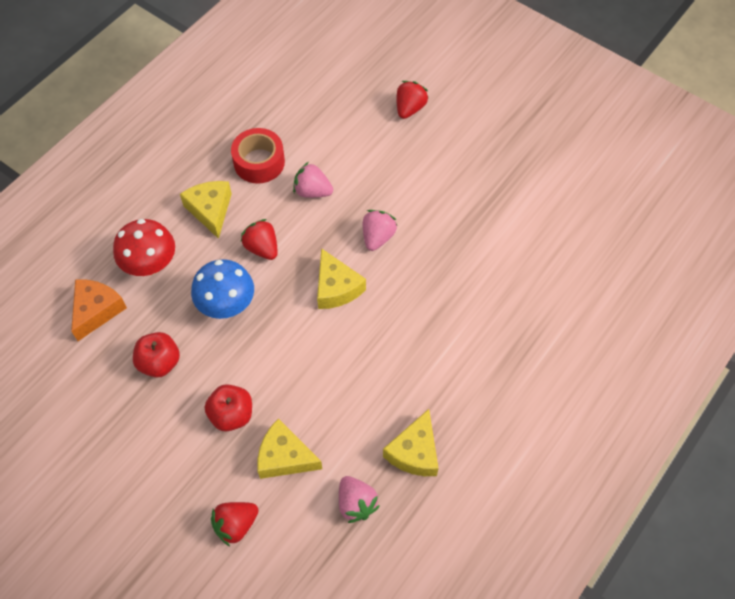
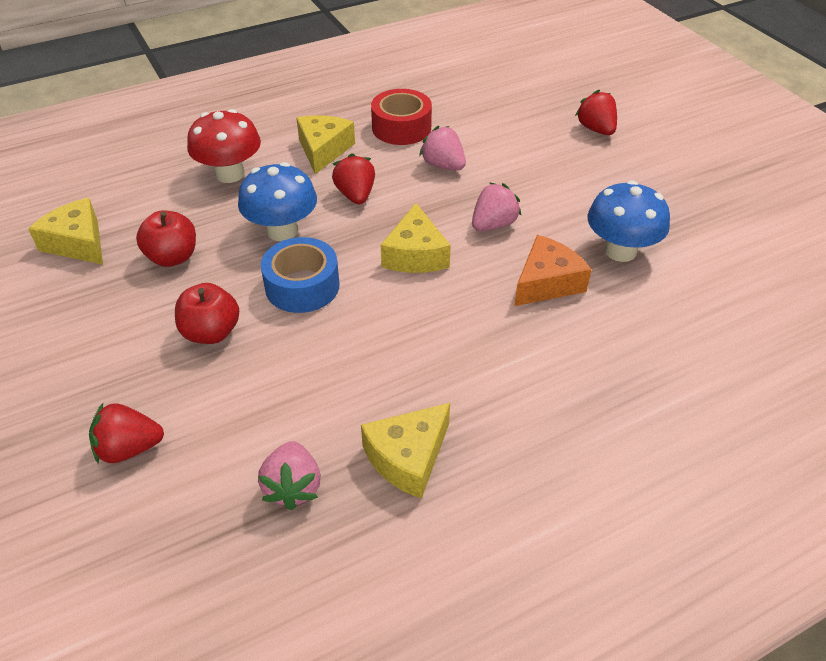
camera: 25 degrees right, 15 degrees down
(97, 310) = (147, 194): orange cheese -> orange cheese (547, 282)
(271, 349) = (302, 286): none -> blue tape
(284, 457) = (240, 398): yellow cheese -> yellow cheese (78, 243)
(409, 108) = (596, 129): red strawberry -> red strawberry turned 75 degrees counterclockwise
(475, 227) = (620, 251): none -> blue mushroom

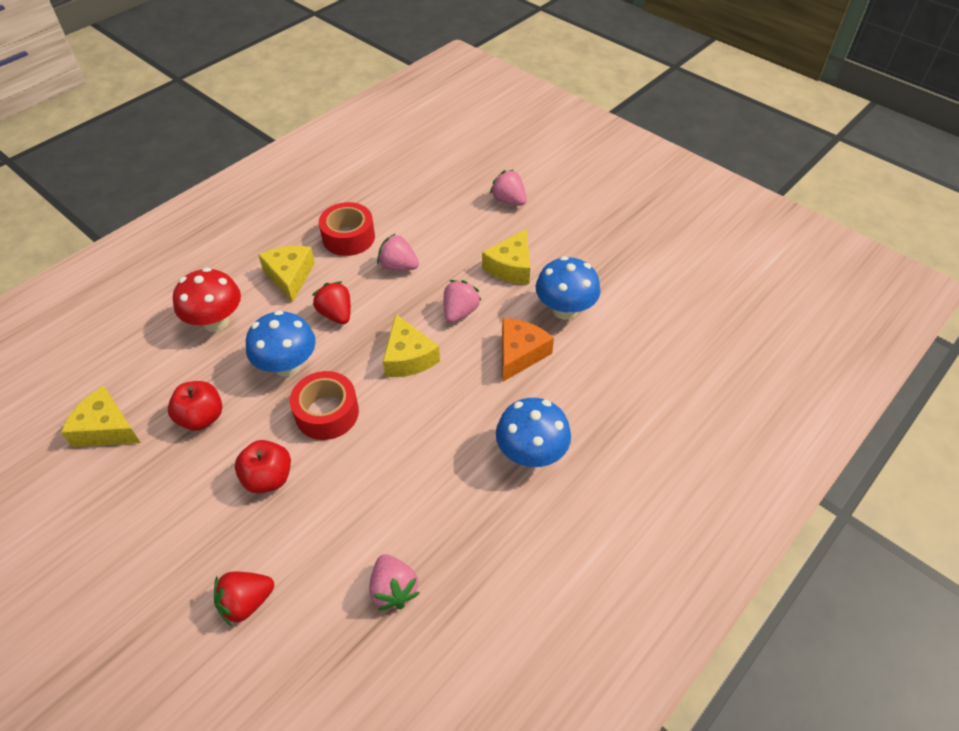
camera: 20 degrees left, 5 degrees up
(302, 286) = (327, 413): blue tape -> red tape
(408, 457) = (471, 536): yellow cheese -> yellow cheese (511, 267)
(517, 390) = (531, 453): none -> blue mushroom
(596, 129) = (509, 200): red strawberry -> pink strawberry

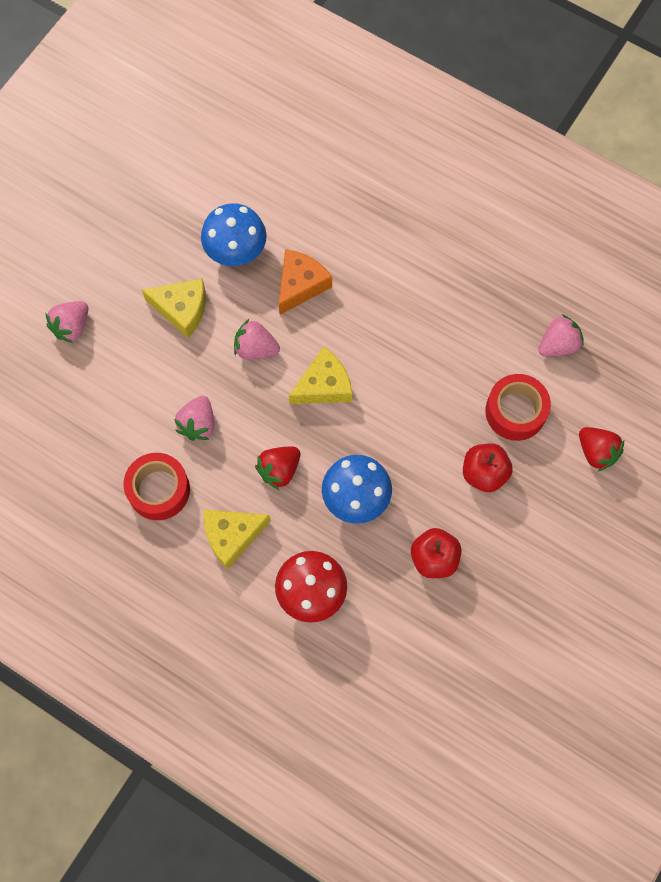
camera: 100 degrees left, 20 degrees up
(106, 428) = (465, 646): yellow cheese -> none
(327, 413) = (404, 443): red tape -> red tape (515, 411)
(520, 354) = (300, 285): orange cheese -> orange cheese turned 105 degrees clockwise
(531, 453) = (411, 261): blue mushroom -> none

